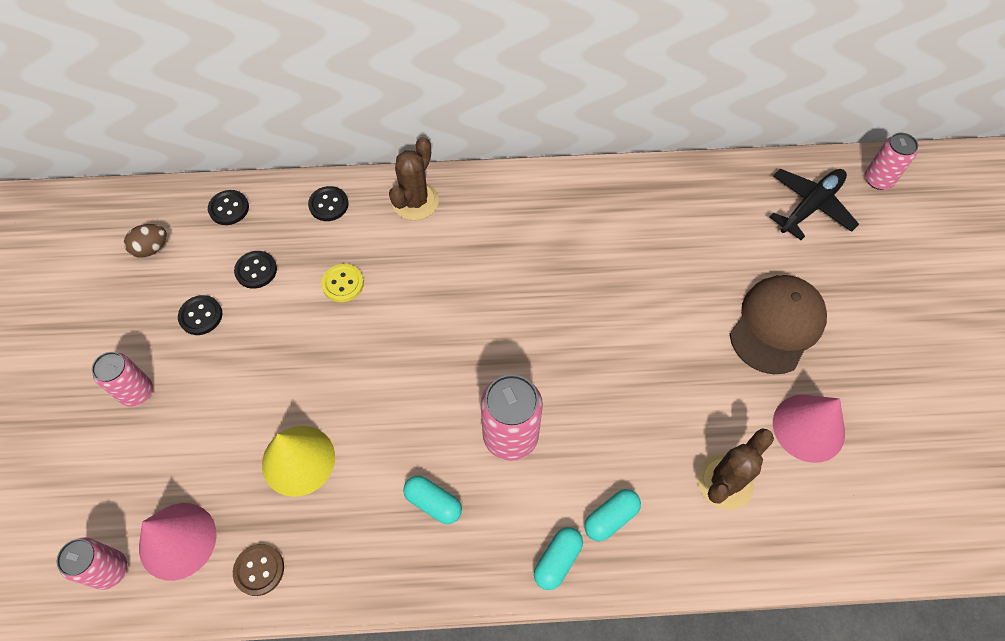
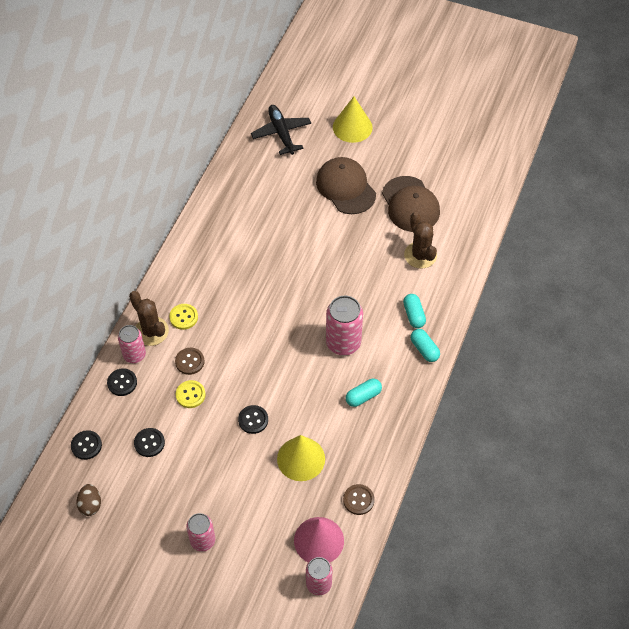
camera: 65 degrees left, 5 degrees down
(201, 316) = (166, 487): black button -> black button (253, 420)
(391, 261) = (189, 361): none -> brown button
(453, 225) = (183, 317): none -> yellow button
(808, 428) = (410, 204): pink cone -> brown cap
(878, 180) = (283, 94): pink can -> pink can (134, 355)
(889, 288) = (352, 127): none -> yellow cone

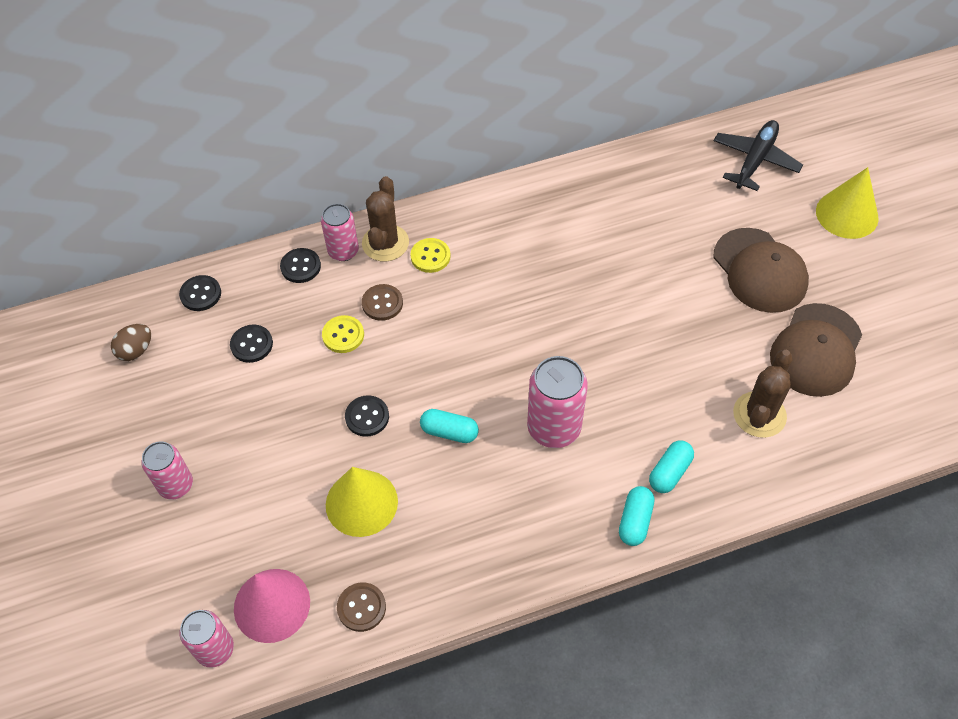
camera: 50 degrees right, 0 degrees up
(346, 187) = (760, 270): brown cap -> brown cap turned 135 degrees clockwise
(363, 396) = (504, 504): turquoise capsule -> turquoise capsule (449, 432)

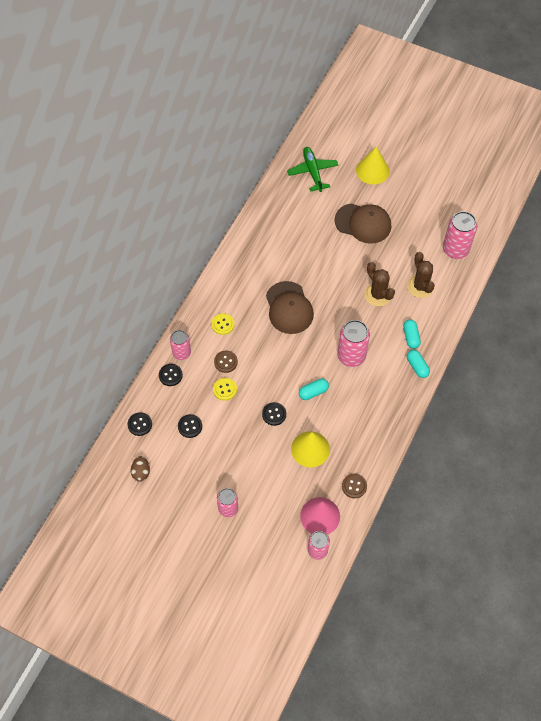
camera: 45 degrees left, 5 degrees up
(385, 243) = (196, 334): brown cactus -> brown cactus (378, 295)
(755, 160) = (313, 172): black plane -> green plane
(816, 350) = (416, 242): brown cap -> brown cap (289, 308)
(871, 406) = (455, 249): none -> pink can

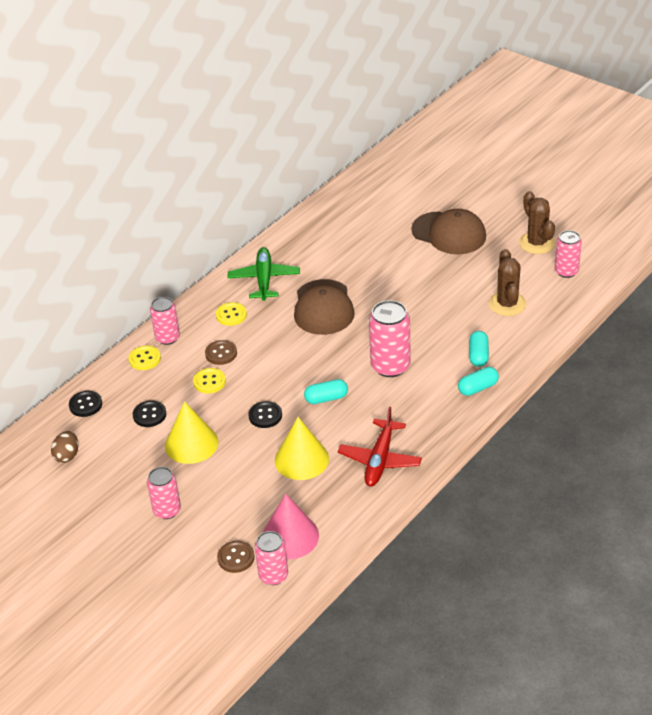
camera: 15 degrees right, 20 degrees down
(170, 375) = (145, 359): black button -> yellow button
(313, 172) = (399, 178): green plane -> green plane (264, 279)
(354, 486) = (349, 509): brown button -> brown button (236, 558)
(364, 440) = (380, 459): none -> red plane
(372, 170) = (477, 183): yellow cone -> yellow cone (191, 443)
(378, 295) = (446, 307): brown cactus -> brown cactus (536, 243)
(417, 366) = (478, 388): turquoise capsule -> turquoise capsule turned 75 degrees clockwise
(455, 249) = (566, 271): pink can -> pink can, size x0.65

